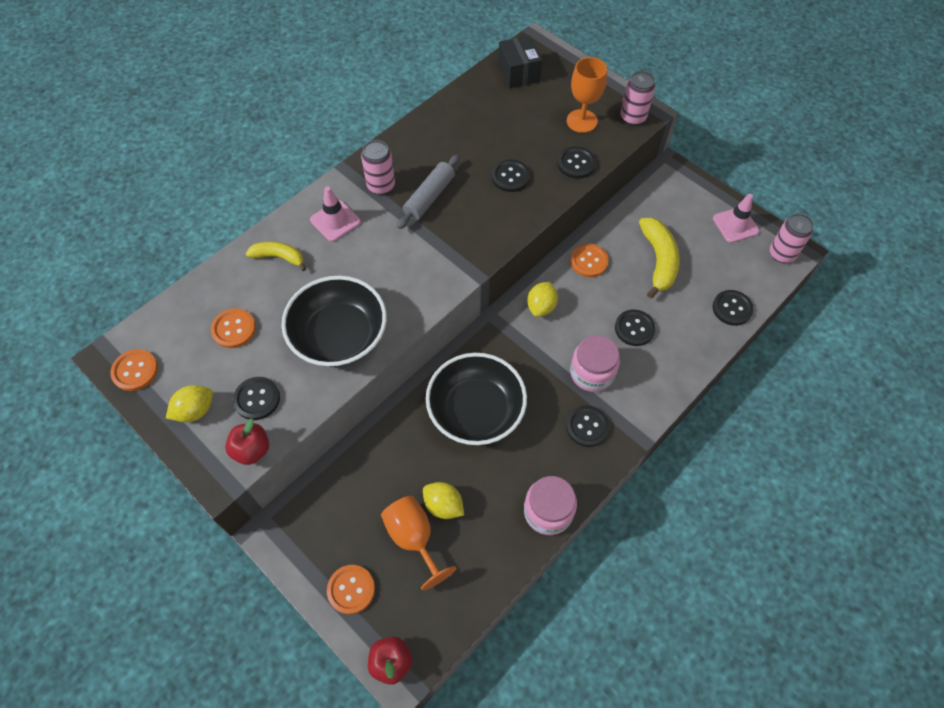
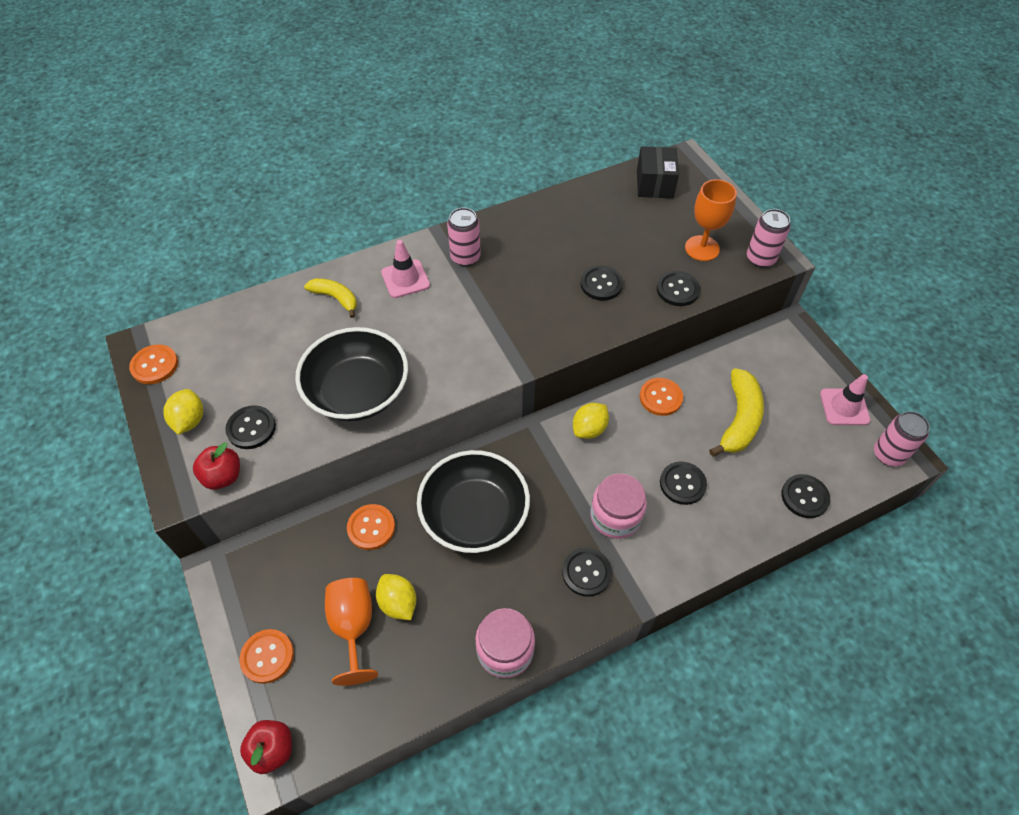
camera: 20 degrees right, 5 degrees down
(195, 411) = (189, 421): yellow lemon -> yellow lemon turned 75 degrees counterclockwise
(234, 329) = (262, 354): orange button -> orange button (371, 527)
(429, 197) = (508, 282): grey rolling pin -> none

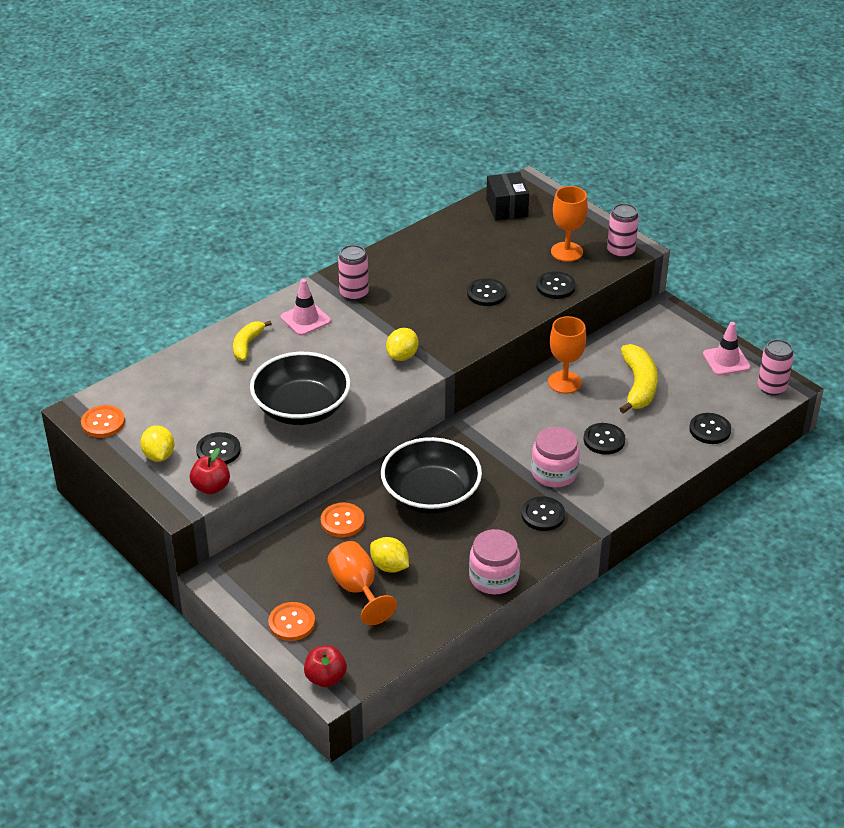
camera: 15 degrees left, 15 degrees down
(336, 298) = (247, 345): yellow banana -> yellow banana turned 90 degrees counterclockwise
(589, 429) = (509, 416): yellow lemon -> yellow lemon (402, 356)
(660, 397) = (564, 382): orange button -> orange goblet

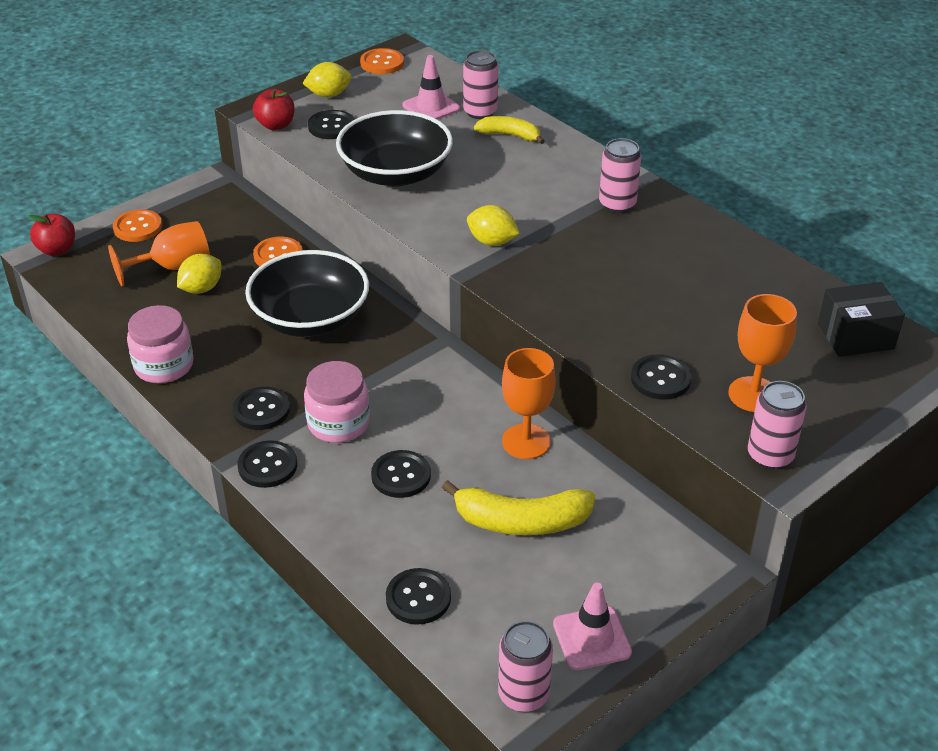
camera: 90 degrees right, 0 degrees up
(206, 361) = (480, 112): none -> pink can
(305, 319) = (560, 171): pink traffic cone -> pink traffic cone (431, 107)
(486, 294) = (633, 312): black button -> black button (267, 466)

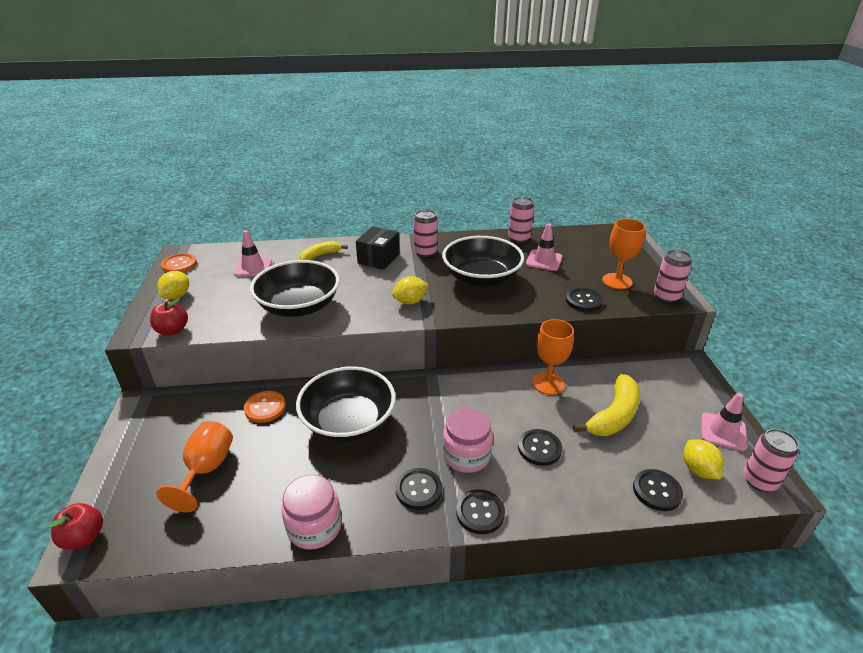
camera: 55 degrees left, 5 degrees down
(138, 227) = (130, 469): orange button -> none
(201, 288) = (251, 464): yellow lemon -> yellow lemon (698, 470)
(331, 126) = (212, 309): black button -> none
(480, 112) = (284, 255): pink can -> pink can (519, 238)
(610, 273) = (481, 278): none -> black bowl
(725, 308) = (544, 260): none -> pink traffic cone
(855, 336) = (594, 240): black box -> black box (378, 258)

